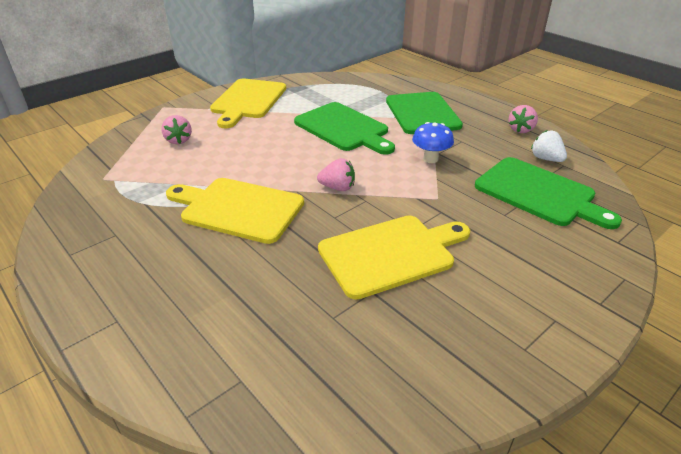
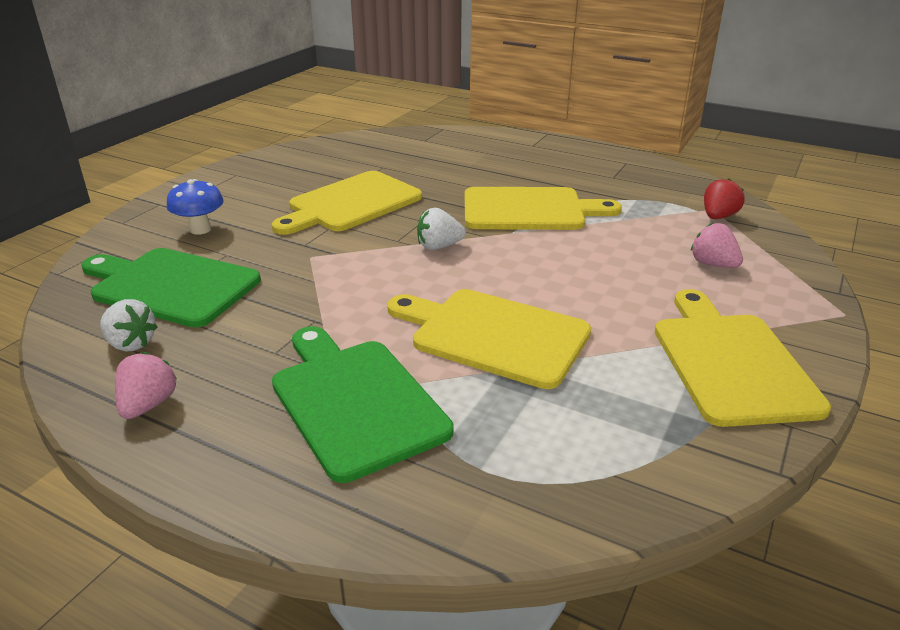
camera: 160 degrees right, 5 degrees down
(111, 171) = (718, 217): none -> red strawberry
(338, 188) = (439, 246): pink strawberry -> white strawberry
(344, 128) = (493, 335): green cutting board -> yellow cutting board
(430, 159) = (326, 306): blue mushroom -> blue mushroom (200, 229)

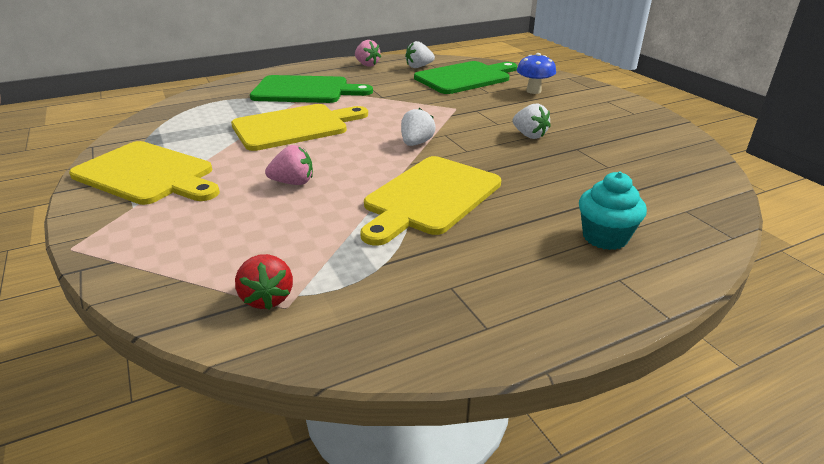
camera: 125 degrees right, 0 degrees up
(351, 203) = (529, 135): yellow cutting board -> white strawberry
(494, 153) = (605, 237): none -> turquoise cupcake
(713, 264) = (217, 234): pink strawberry -> pink strawberry (293, 182)

